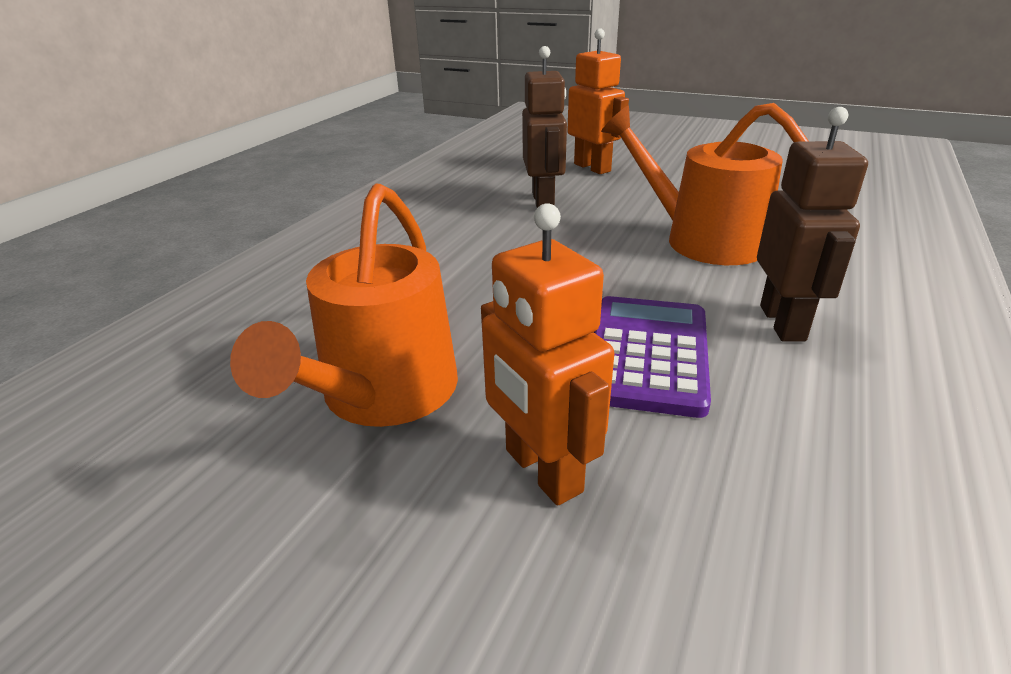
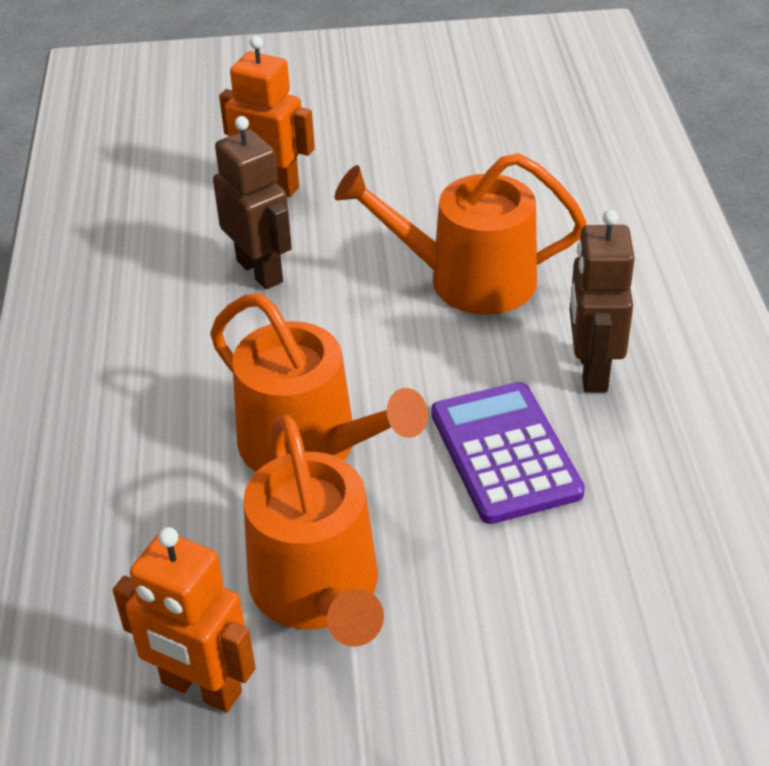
camera: 30 degrees left, 10 degrees up
(479, 297) = (308, 445): none -> orange watering can
(542, 471) = (499, 599): orange robot -> orange robot (201, 688)
(783, 323) = (592, 370): brown robot -> brown robot turned 150 degrees counterclockwise

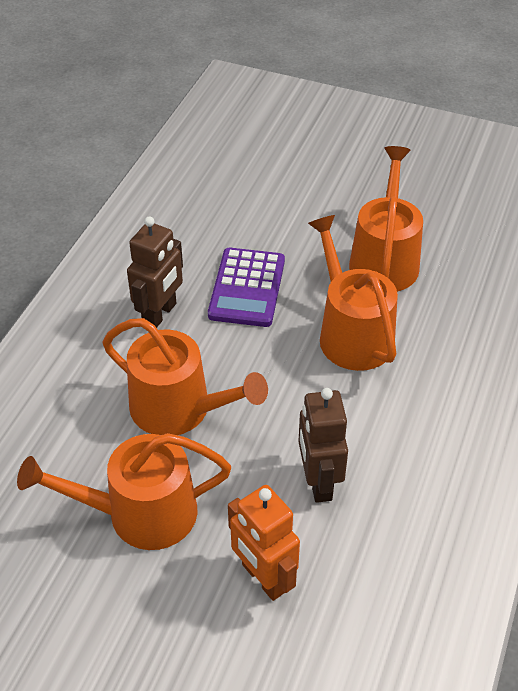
camera: 155 degrees left, 5 degrees up
(201, 688) = (458, 241): orange robot -> none
(427, 188) = (141, 513): none -> orange watering can

